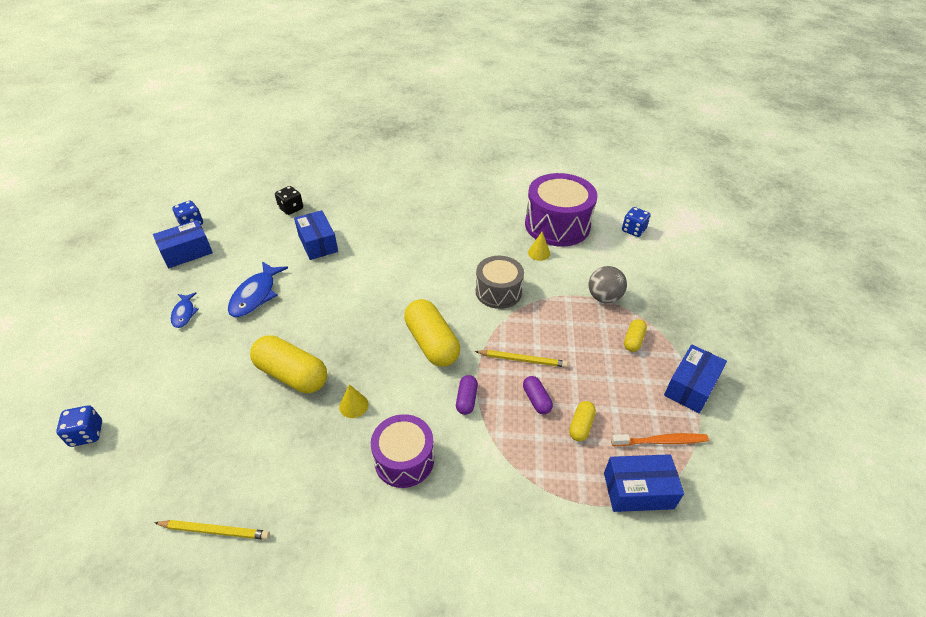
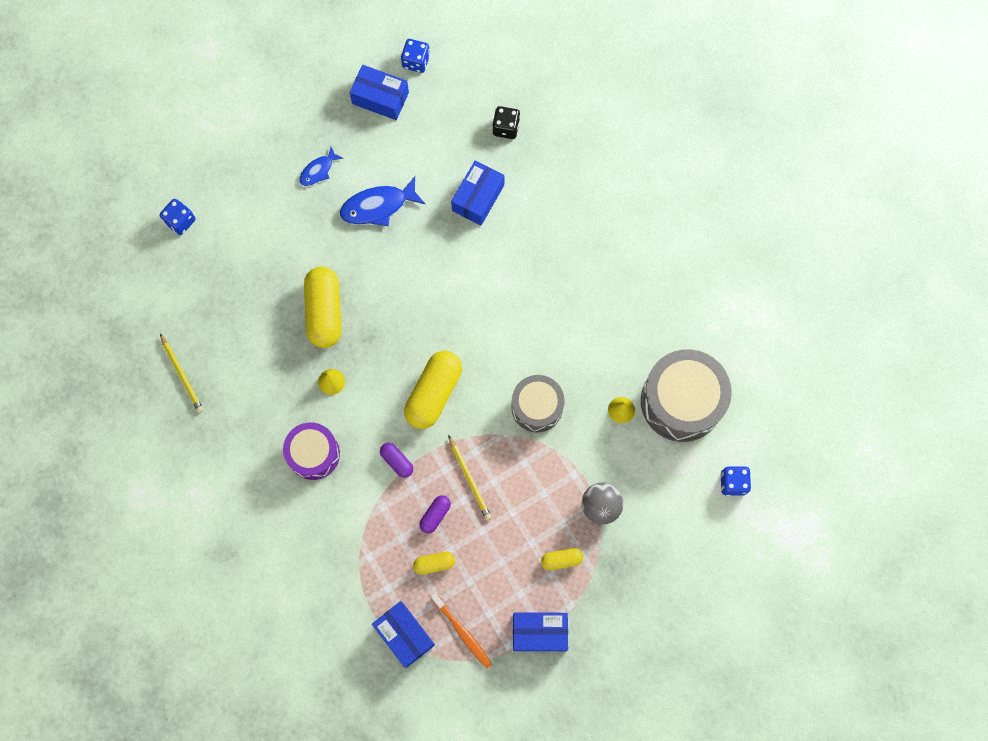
camera: 55 degrees right, 30 degrees up
(466, 399) = (397, 461): purple capsule -> purple capsule turned 75 degrees clockwise
(557, 225) = (681, 401): purple drum -> grey drum

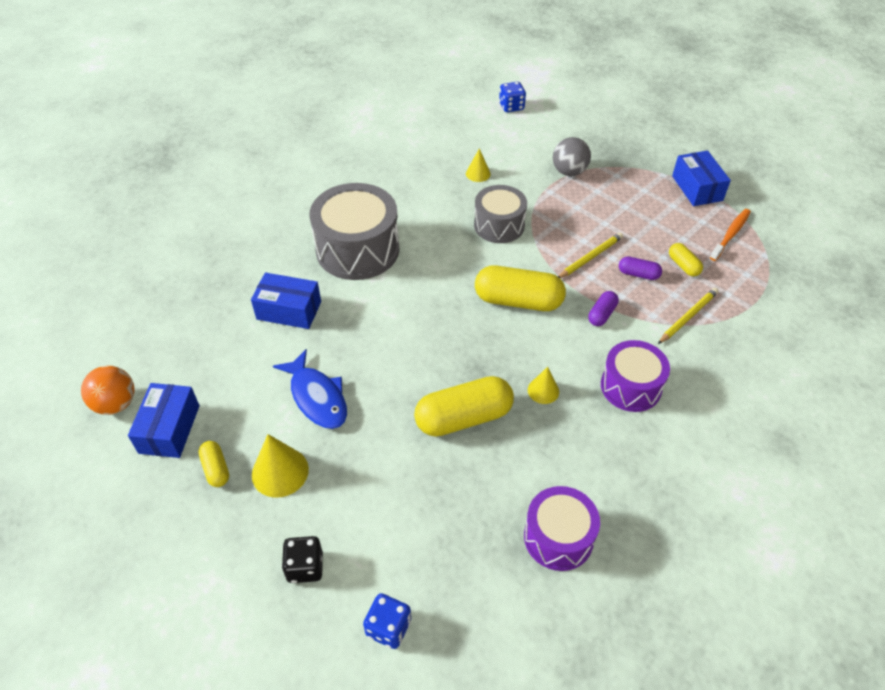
camera: 105 degrees left, 25 degrees down
(182, 374) = (603, 555): yellow pencil -> yellow pencil (688, 317)
(204, 348) = (558, 537): none -> purple drum
(318, 170) = (280, 472): blue fish -> yellow cone
(404, 635) = (761, 272): blue box -> none
(416, 61) = (116, 404): blue dice -> orange ball
(506, 128) = (200, 304): black dice -> black dice (305, 567)
(561, 560) = (628, 186): yellow capsule -> yellow capsule (216, 469)
(681, 401) = (455, 142): grey drum -> grey drum (357, 249)

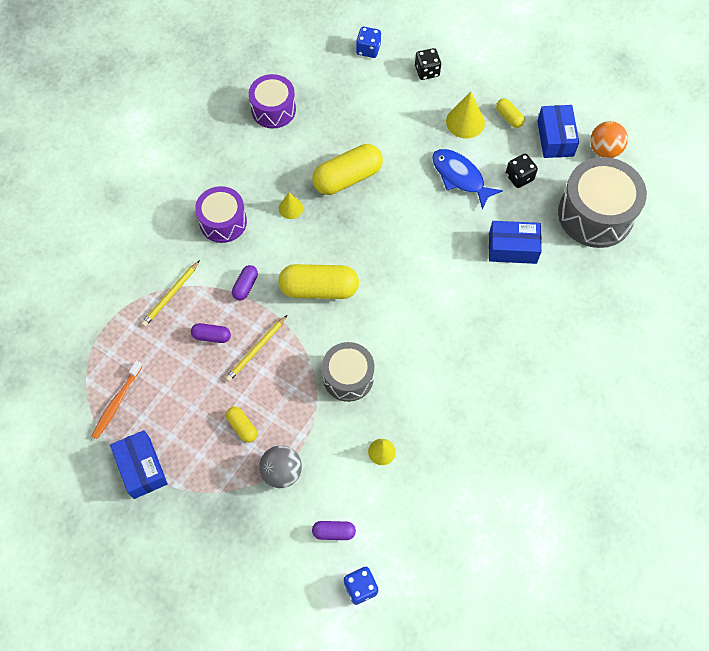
camera: 170 degrees right, 15 degrees up
(242, 386) = (519, 177): none -> black dice
(357, 249) = (476, 324): grey drum -> grey drum (595, 214)
(528, 135) = (334, 532): none -> purple capsule
(683, 265) = (168, 353): yellow capsule -> yellow capsule (242, 427)

